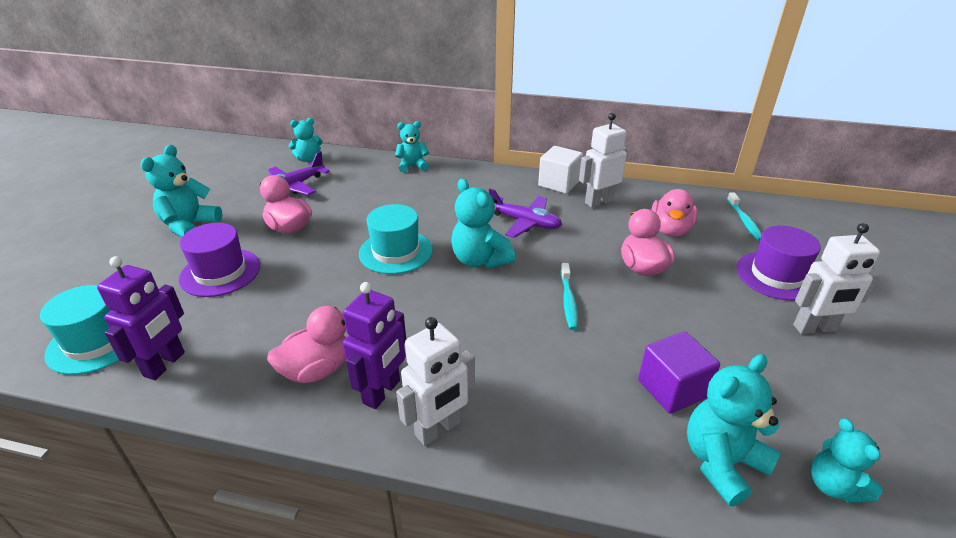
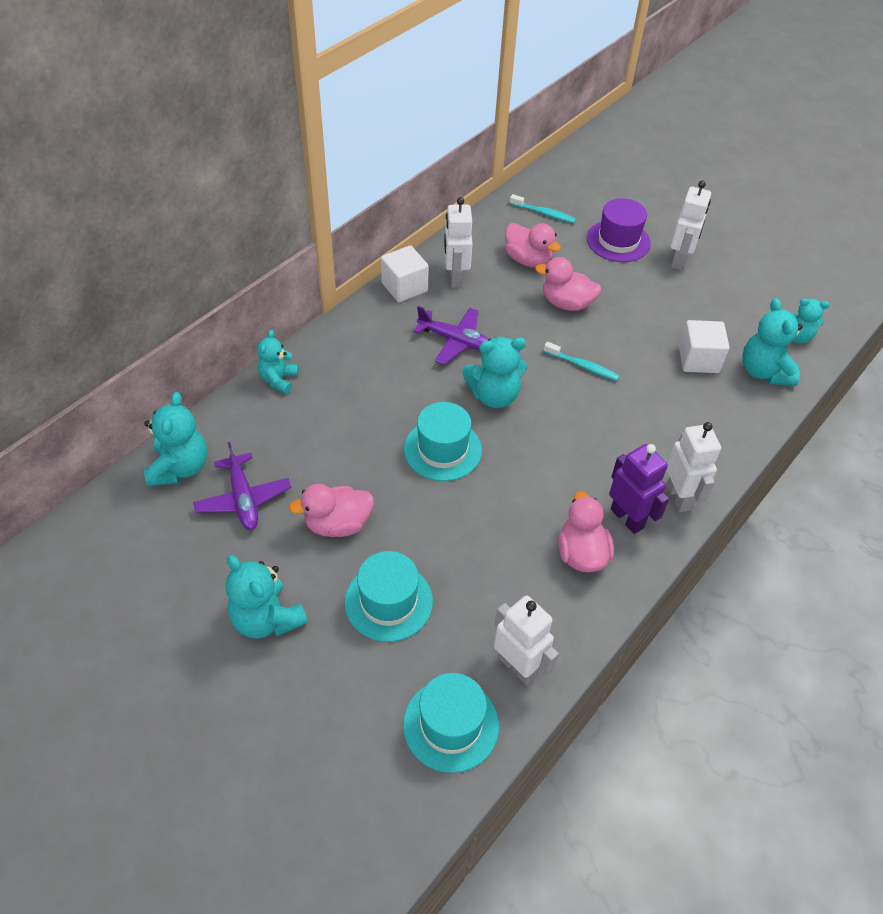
camera: 65 degrees left, 15 degrees up
(165, 364) = (518, 666): purple robot -> white robot
(220, 272) = (388, 601): purple hat -> turquoise hat
(309, 159) = (180, 467): turquoise teddy bear -> turquoise teddy bear, size x1.52
(525, 222) = (455, 341): purple plane -> purple plane turned 60 degrees clockwise
(672, 389) = (698, 359): purple cube -> white cube

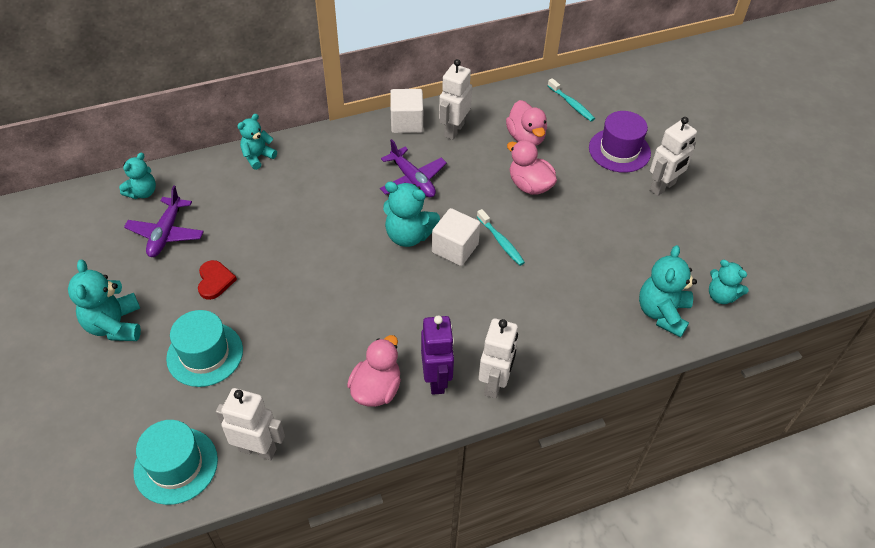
camera: 30 degrees right, 0 degrees up
(180, 467) = (142, 192): turquoise teddy bear -> turquoise teddy bear, size x0.66
(337, 524) = (215, 281): pink duck -> red heart
(442, 449) = (334, 260): turquoise hat -> none
(518, 666) = (257, 449): white robot -> white robot turned 60 degrees counterclockwise
(698, 359) = (609, 278): white cube -> white cube (455, 248)

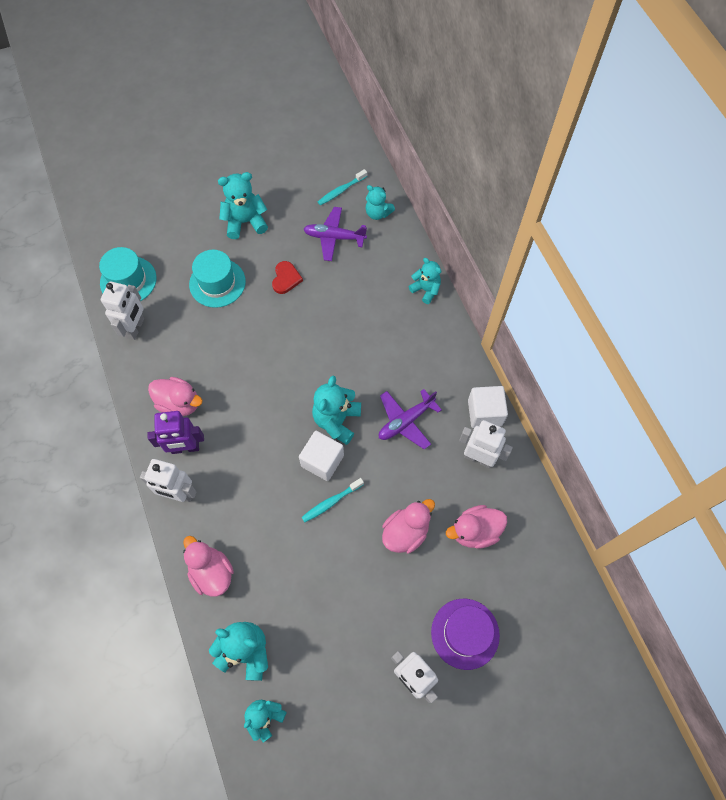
camera: 90 degrees right, 15 degrees up
(215, 281) = (286, 278): red heart -> red heart turned 75 degrees counterclockwise
(571, 104) = (534, 585): turquoise toothbrush -> turquoise toothbrush (341, 191)
(584, 346) = (212, 572): none -> pink duck

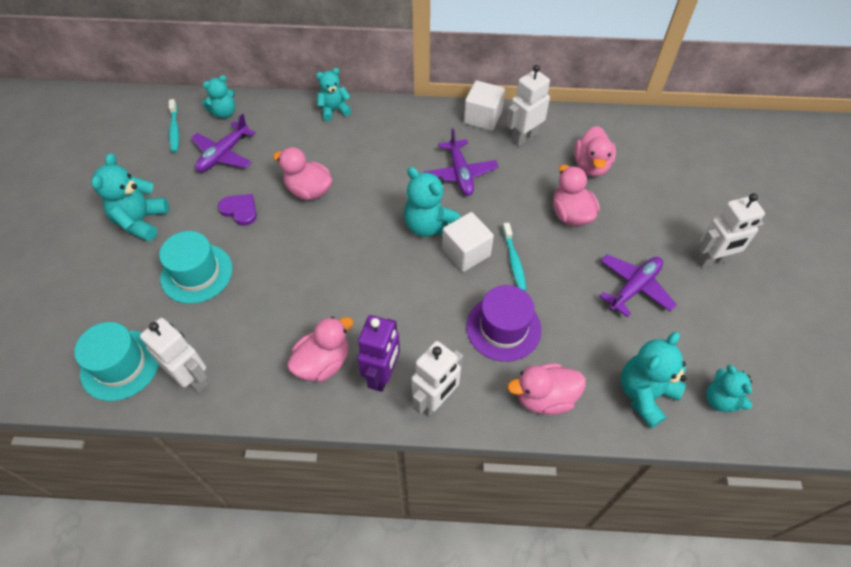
camera: 65 degrees left, 10 degrees down
(286, 278) = (240, 210): red heart -> purple heart
(328, 315) = (308, 190): none -> pink duck
(348, 613) = (634, 288): none -> purple plane
(465, 633) = (683, 208): purple hat -> purple hat (503, 328)

